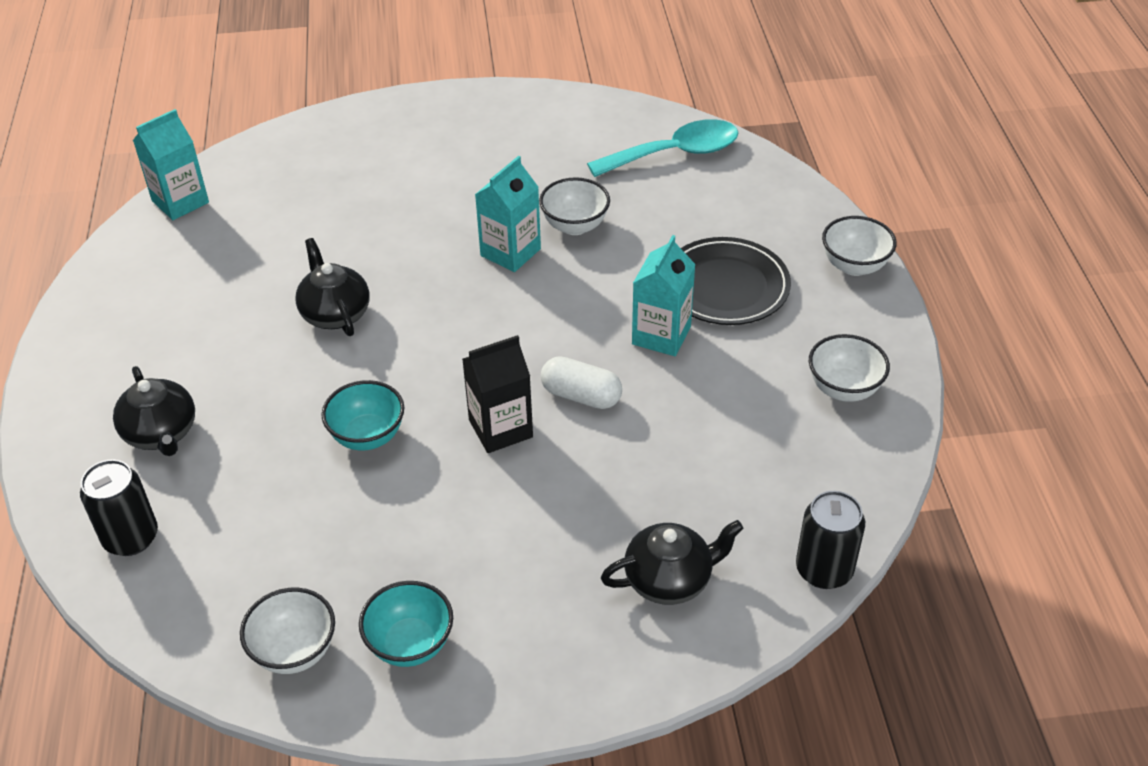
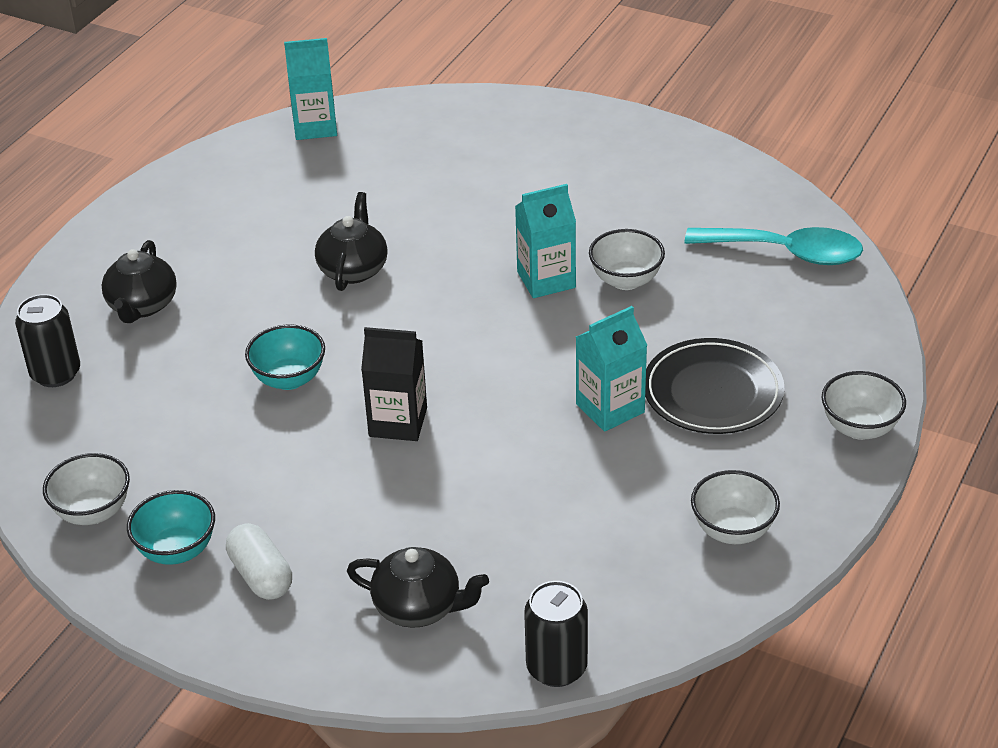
camera: 35 degrees right, 5 degrees down
(581, 395) = (490, 427): white capsule -> white capsule (261, 575)

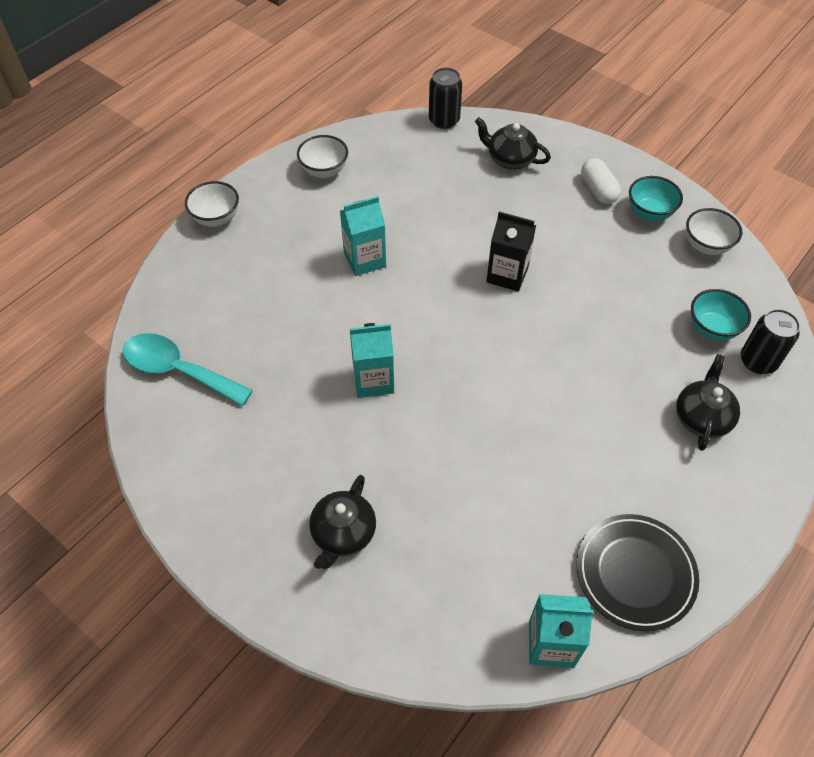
camera: 170 degrees left, 15 degrees up
(289, 379) = (581, 323): turquoise bowl -> turquoise bowl (712, 329)
(353, 269) = (526, 423): black teapot -> black teapot (343, 534)
(626, 280) = (312, 367): white bowl -> none
(712, 392) = (293, 259): black plate -> black plate (635, 573)

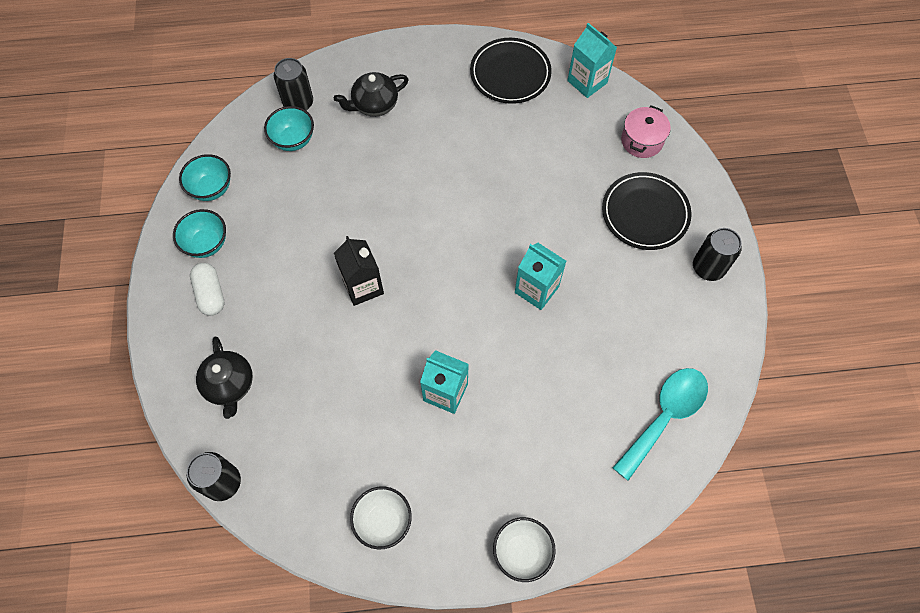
camera: 135 degrees left, 10 degrees up
(178, 370) = (665, 416): turquoise spoon -> turquoise spoon turned 120 degrees counterclockwise
(235, 530) = (708, 268): none -> black can
(343, 534) = (645, 213): black teapot -> black plate
(421, 619) = (641, 141): none -> pink pot
(598, 190) = (210, 294): white capsule -> white capsule turned 45 degrees counterclockwise
(706, 246) = (211, 189): white bowl -> turquoise bowl

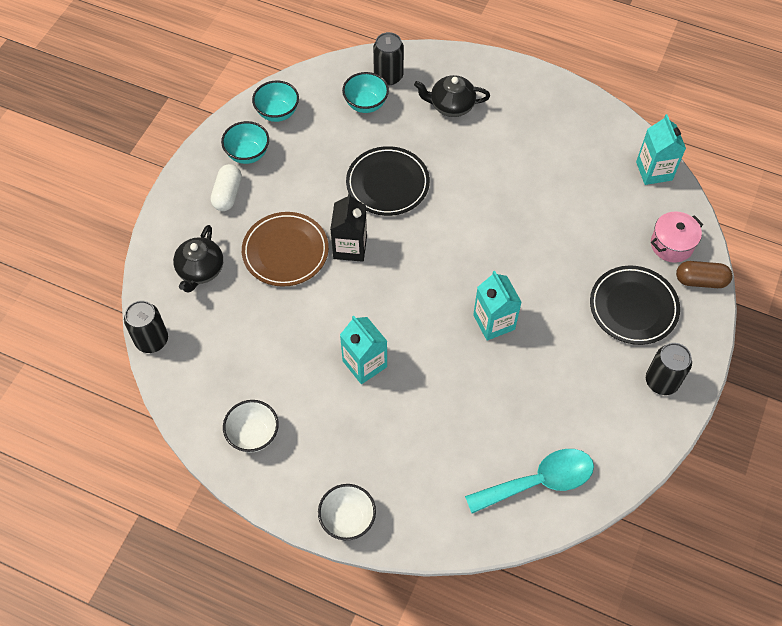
camera: 30 degrees right, 5 degrees down
(303, 322) = (285, 251): none -> brown plate
(510, 74) = (587, 133): black plate -> black plate (387, 184)
(684, 161) = (700, 280): none -> brown capsule

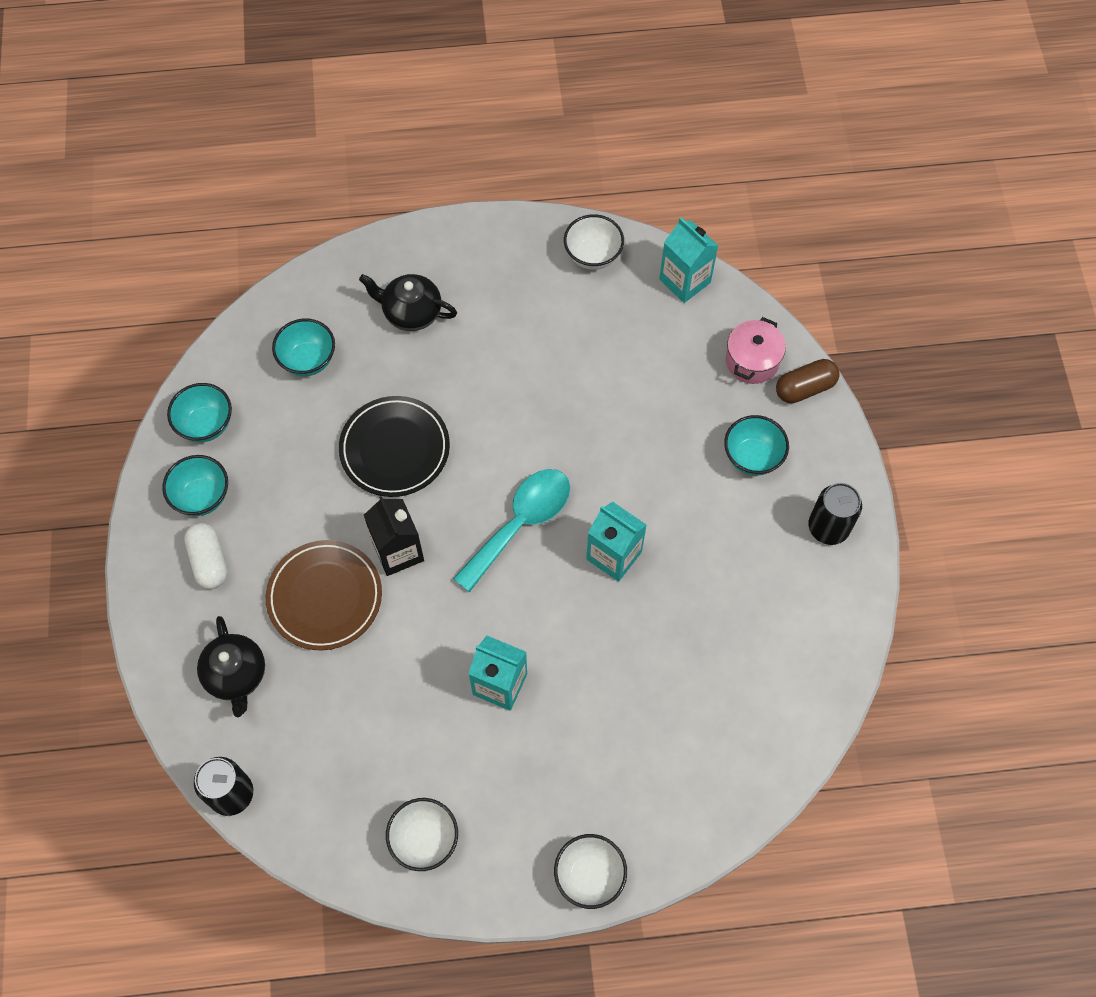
camera: 30 degrees left, 5 degrees up
(388, 76) = (313, 310): black can -> none
(451, 106) = (411, 312): black teapot -> black teapot turned 45 degrees clockwise
(539, 481) = (766, 713): turquoise spoon -> turquoise spoon (521, 523)
(597, 126) = (593, 256): none -> white bowl
(633, 307) = (752, 457): black plate -> turquoise bowl

